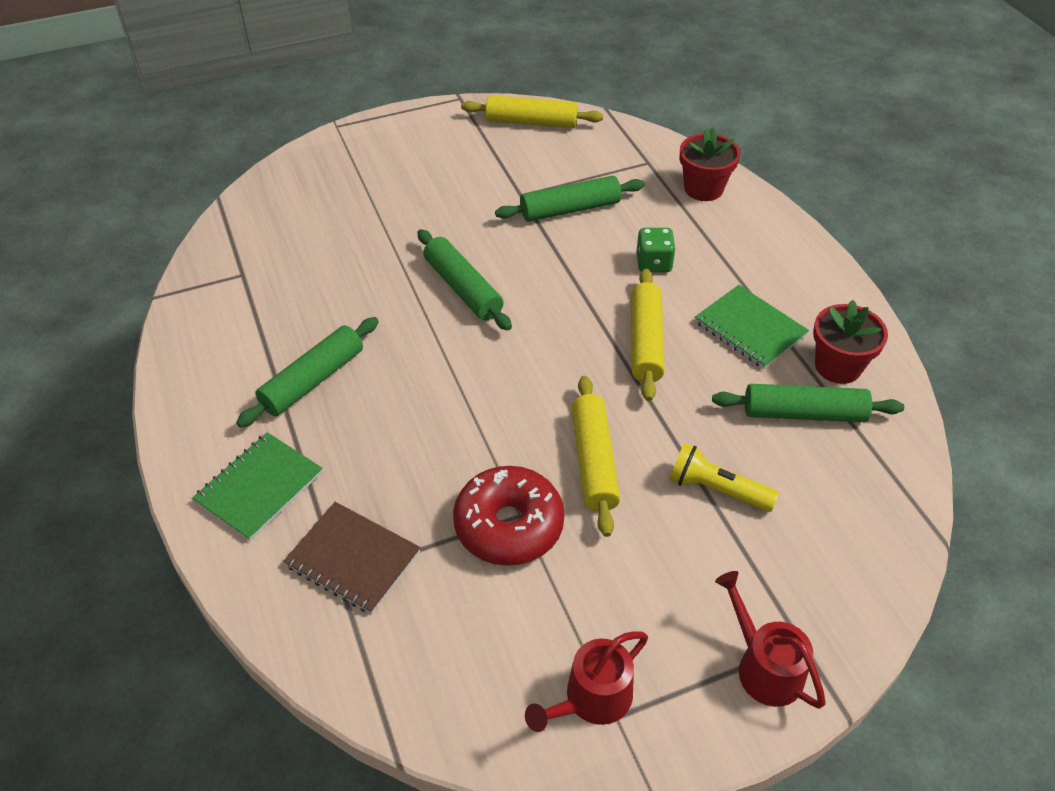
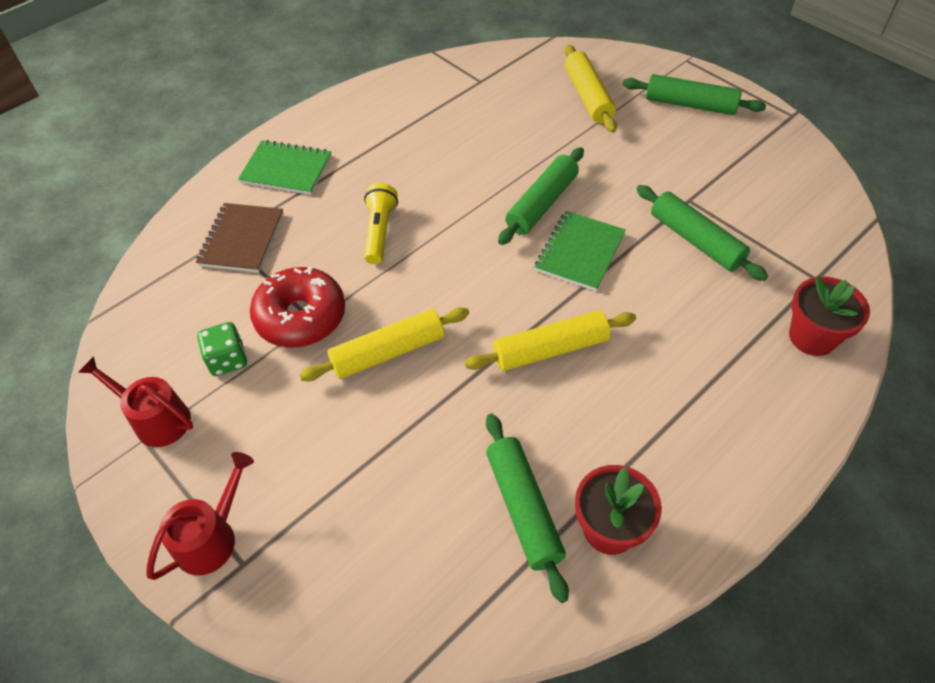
camera: 70 degrees right, 5 degrees up
(313, 380) = (395, 157): green rolling pin -> green rolling pin (690, 105)
(531, 122) = (802, 173): yellow rolling pin -> yellow rolling pin (588, 96)
(653, 263) = (663, 326): green dice -> green dice (227, 360)
(717, 490) = (393, 454): yellow flashlight -> yellow flashlight (379, 232)
(750, 329) = (618, 432): green notebook -> green notebook (579, 252)

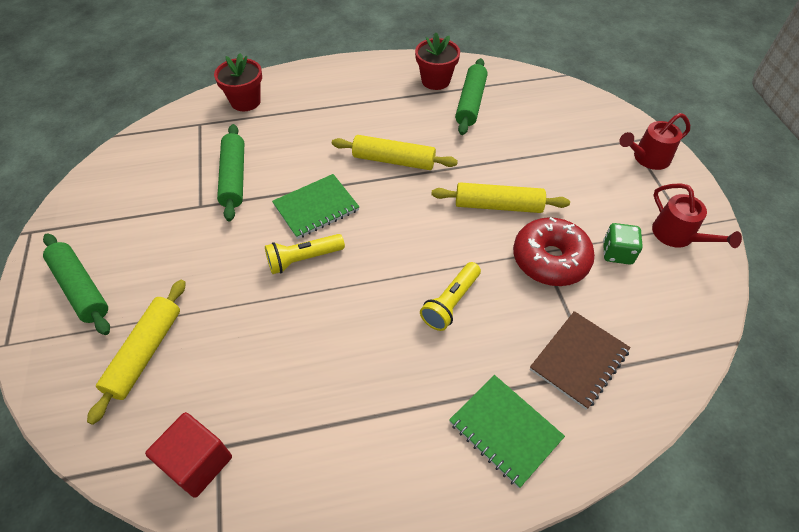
camera: 150 degrees left, 0 degrees up
(485, 71) = (198, 462): none -> red cube
(542, 204) = (303, 259): green rolling pin -> yellow flashlight

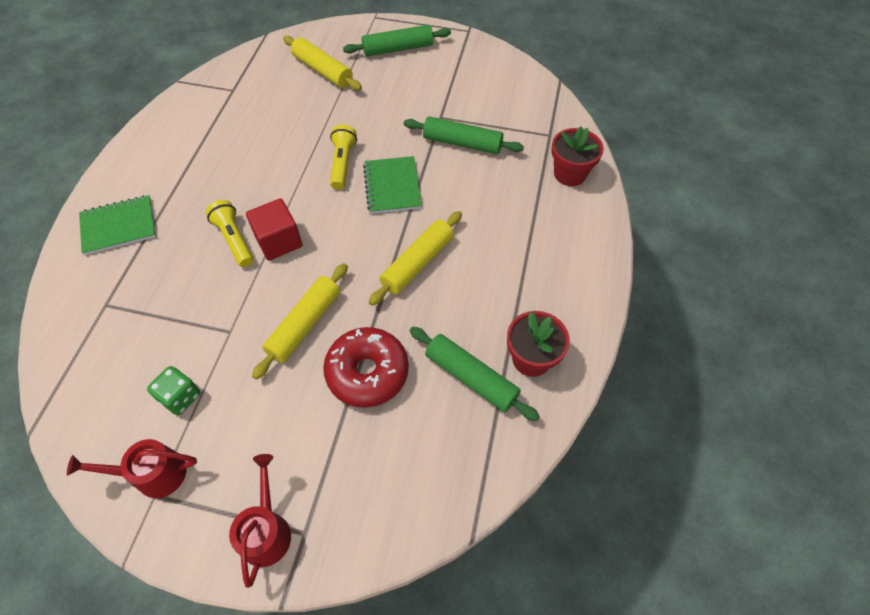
camera: 115 degrees right, 5 degrees up
(198, 462) = (231, 81): red cube -> red cube (279, 241)
(550, 259) = (217, 334): red donut -> red donut (367, 372)
(579, 360) = (121, 299): brown notebook -> none

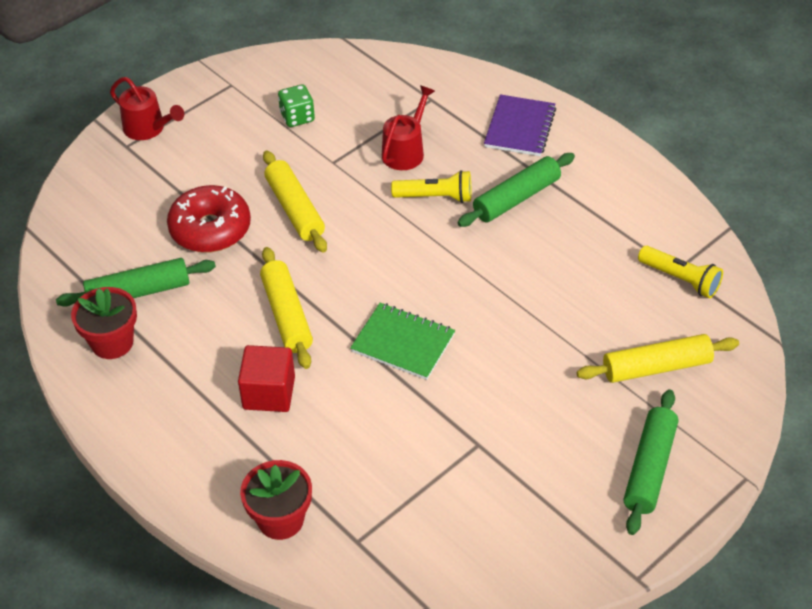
camera: 125 degrees right, 10 degrees down
(119, 226) = (520, 128): green notebook -> purple notebook
(153, 474) = (247, 87): red watering can -> red watering can (406, 151)
(279, 241) = (406, 226): red cube -> red cube (269, 393)
(342, 164) = (472, 316): yellow flashlight -> yellow flashlight (680, 279)
(462, 143) = (416, 441): green rolling pin -> green rolling pin (516, 198)

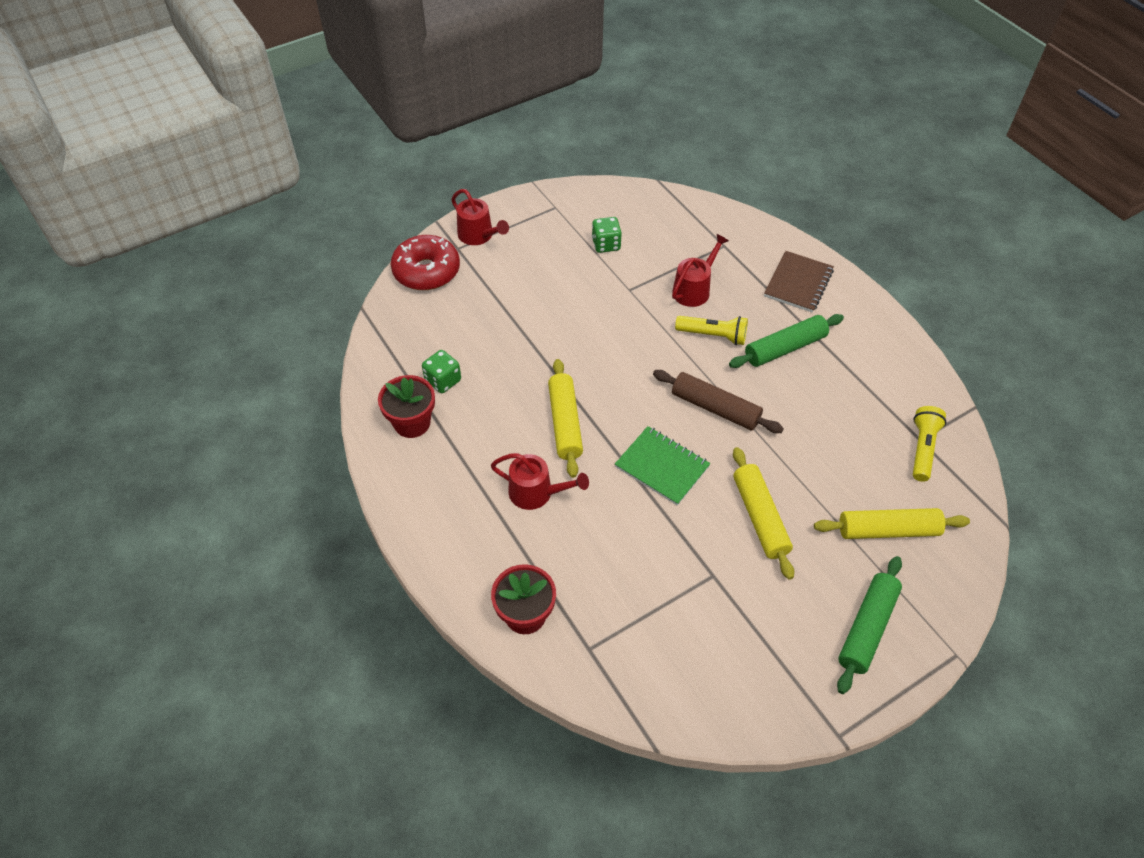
camera: 10 degrees right, 5 degrees up
(138, 292) = (443, 381): green rolling pin -> green dice
(210, 229) = (514, 334): red donut -> red donut (426, 271)
(269, 393) = (536, 493): red cube -> red watering can
(295, 209) = (589, 327): yellow rolling pin -> yellow rolling pin (760, 517)
(450, 273) = (715, 408): none -> brown rolling pin
(520, 128) = (798, 283): purple notebook -> brown notebook
(680, 279) = (922, 449): yellow flashlight -> yellow flashlight turned 120 degrees counterclockwise

